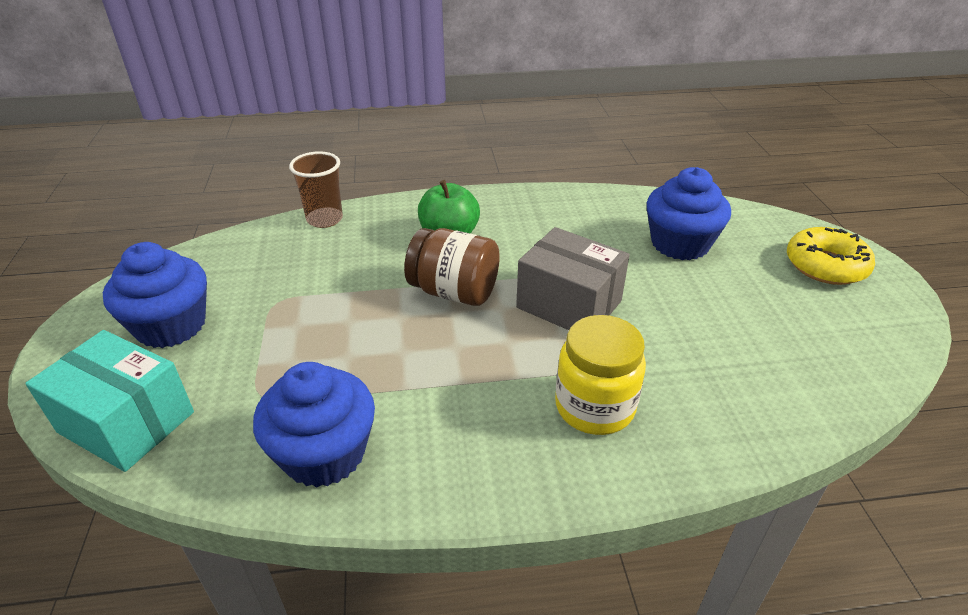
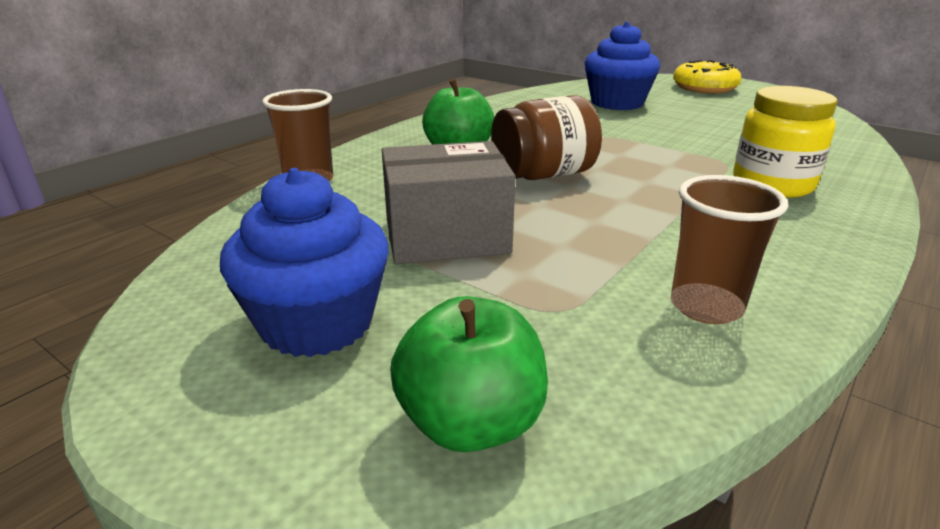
camera: 45 degrees left, 10 degrees down
(126, 422) = (471, 423): turquoise box -> green apple
(324, 453) = (706, 307): blue cupcake -> brown cup
(569, 304) = (632, 149): grey box -> grey box (446, 236)

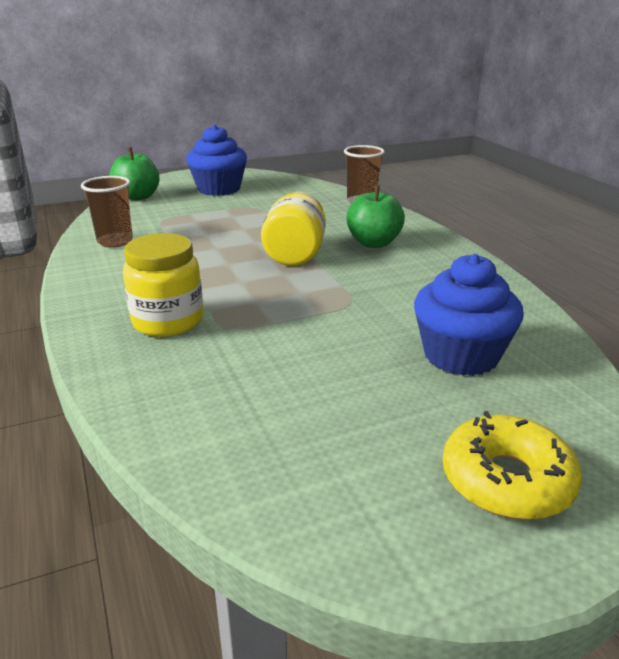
camera: 120 degrees right, 0 degrees up
(446, 236) = (251, 215): grey box -> none
(543, 175) = (295, 254): brown jar -> yellow jar

